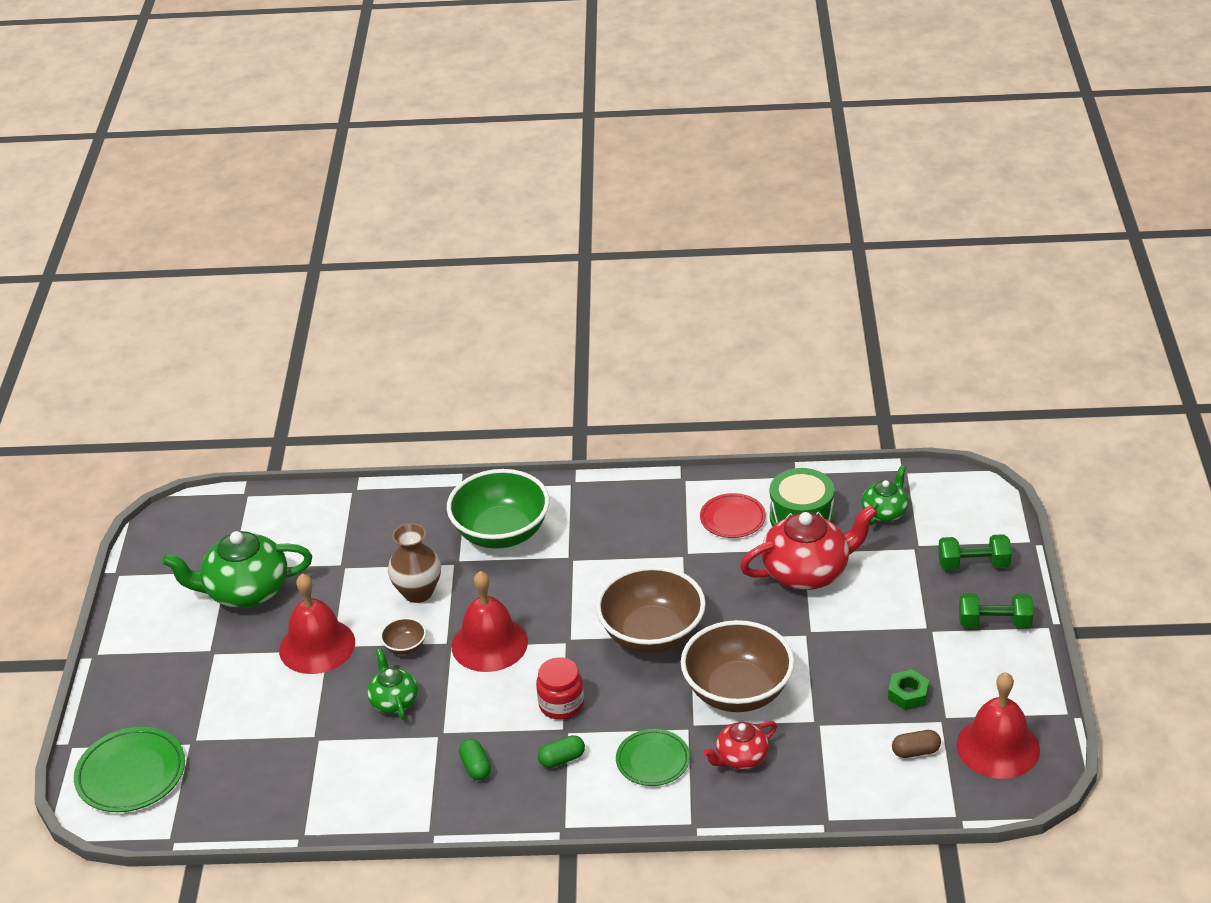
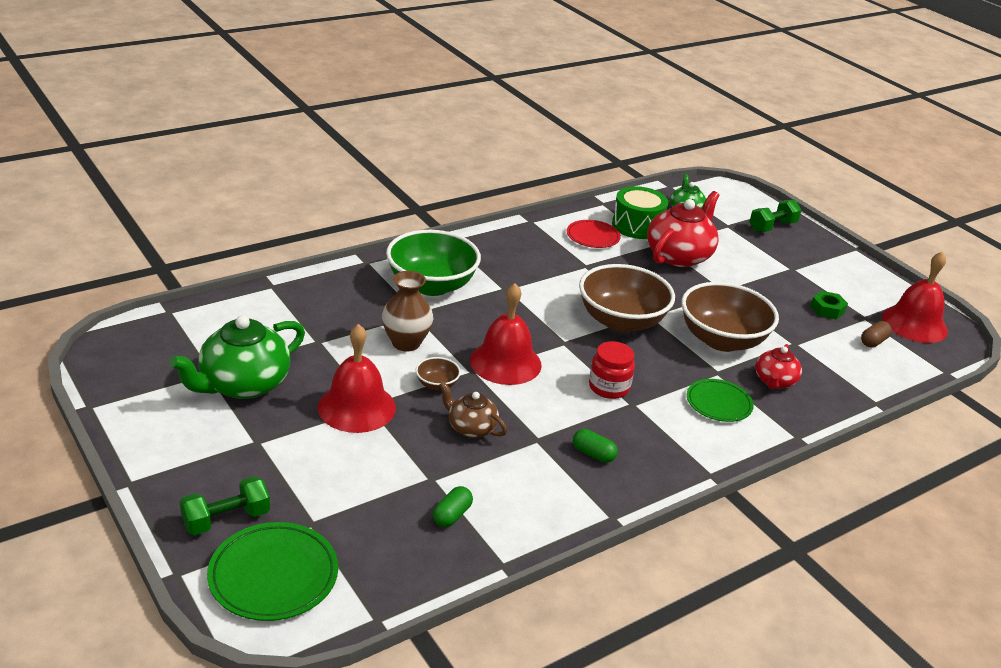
camera: 40 degrees left, 5 degrees down
(394, 701) = (471, 427): green teapot -> brown teapot
(562, 759) = (653, 425): green capsule -> green capsule (452, 515)
(994, 622) = (824, 255): green dumbbell -> green dumbbell (226, 519)

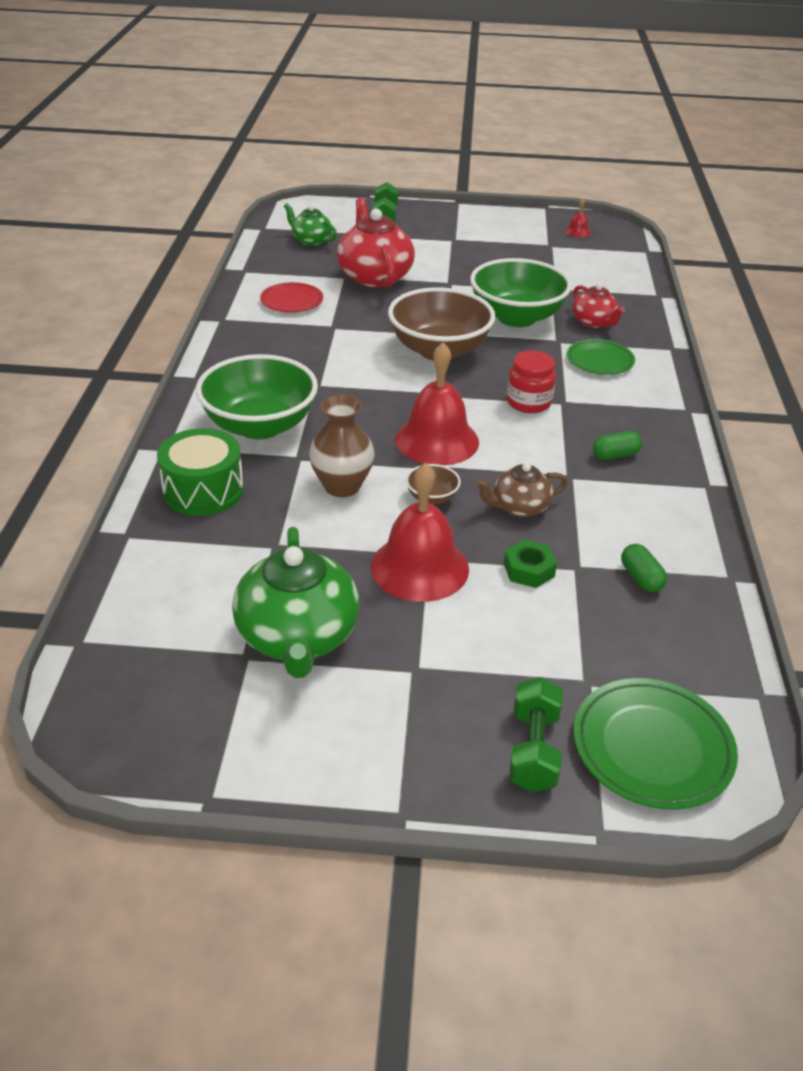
camera: 50 degrees left, 5 degrees up
(637, 226) = (303, 272): green drum -> green drum (203, 490)
(721, 340) = (516, 317): brown bowl -> green bowl
(827, 309) = (524, 254): green nut -> green nut (529, 570)
(873, 341) = (583, 257): brown capsule -> none
(914, 324) = (577, 231): red bell -> red bell, size x0.43

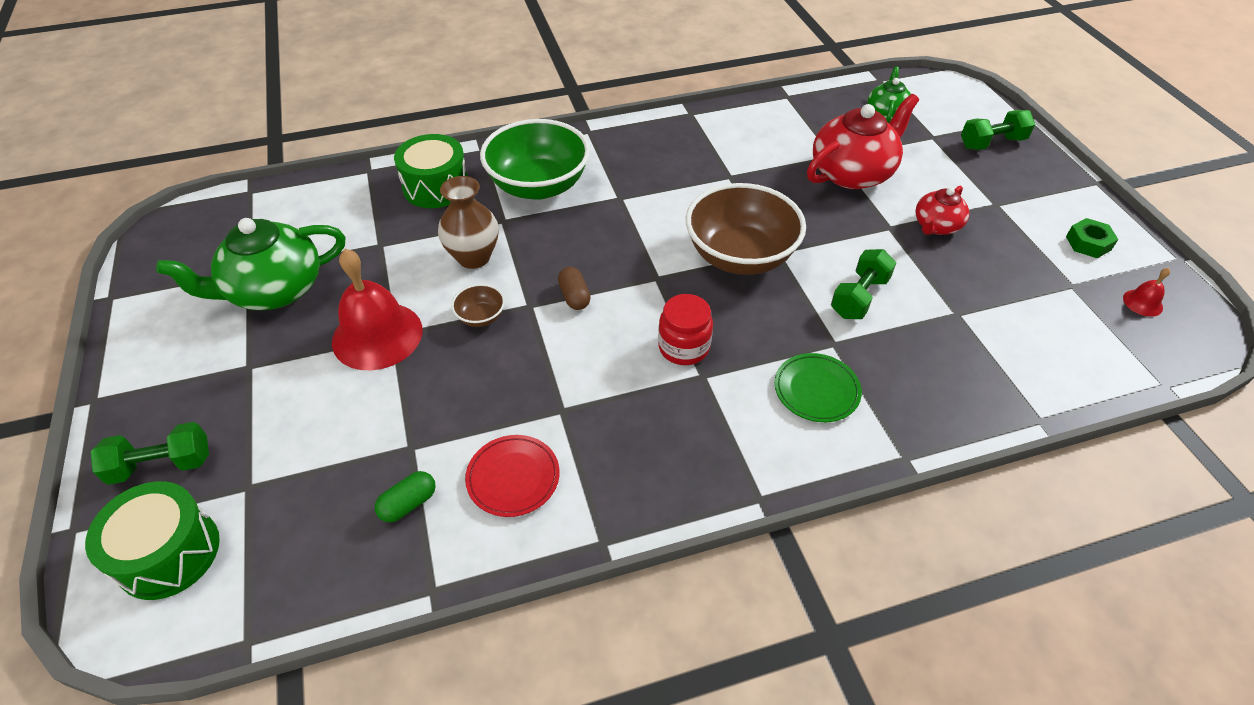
camera: 70 degrees right, 10 degrees up
(292, 301) = (755, 139): red plate -> red plate (513, 478)
(437, 440) = (574, 296): red bell -> brown capsule
(516, 317) = (859, 297): green bowl -> green dumbbell
(519, 507) = (491, 381): brown teapot -> none
(529, 570) = (395, 411): green nut -> green nut (1088, 243)
(594, 322) = (906, 367): red teapot -> red teapot (936, 226)
(615, 455) = (621, 442): green capsule -> none
(652, 747) = (168, 553): green plate -> green drum

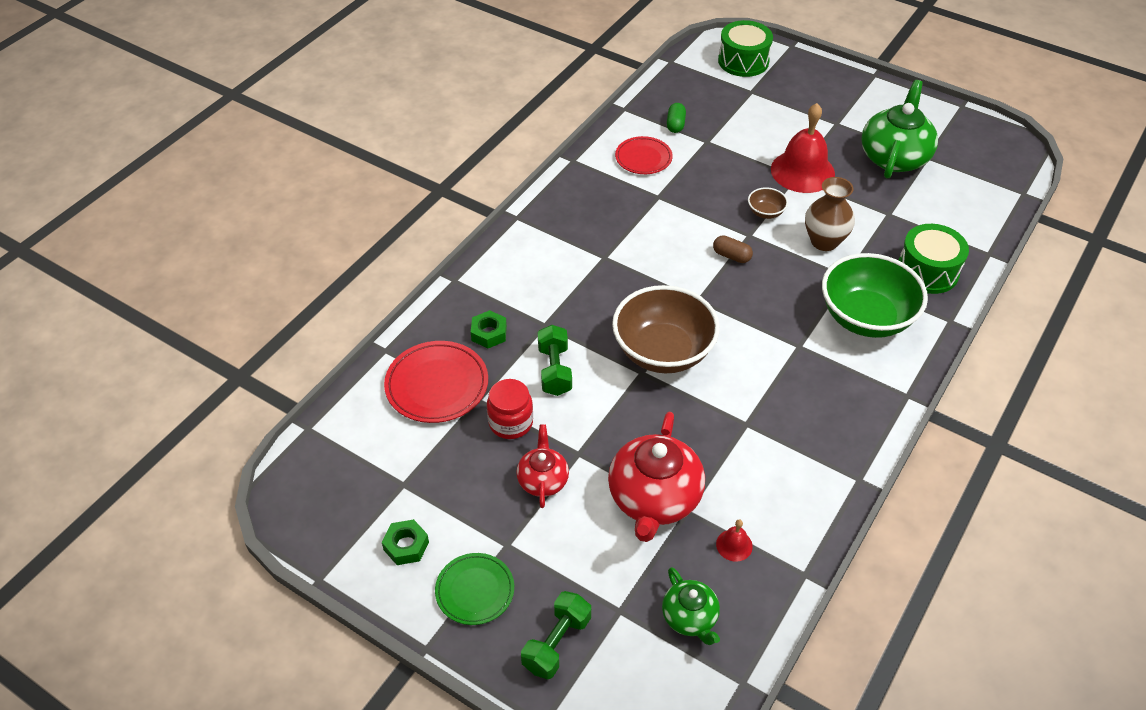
camera: 140 degrees right, 0 degrees up
(162, 465) = (799, 77): green dumbbell -> none
(683, 347) = (632, 266): red jar -> red jar (511, 423)
(816, 390) = (532, 288): green plate -> green plate (475, 591)
(903, 369) = (489, 333): none -> green nut
(995, 349) = (437, 385): none -> red plate
(1142, 302) = (341, 501): red bell -> red bell (734, 545)

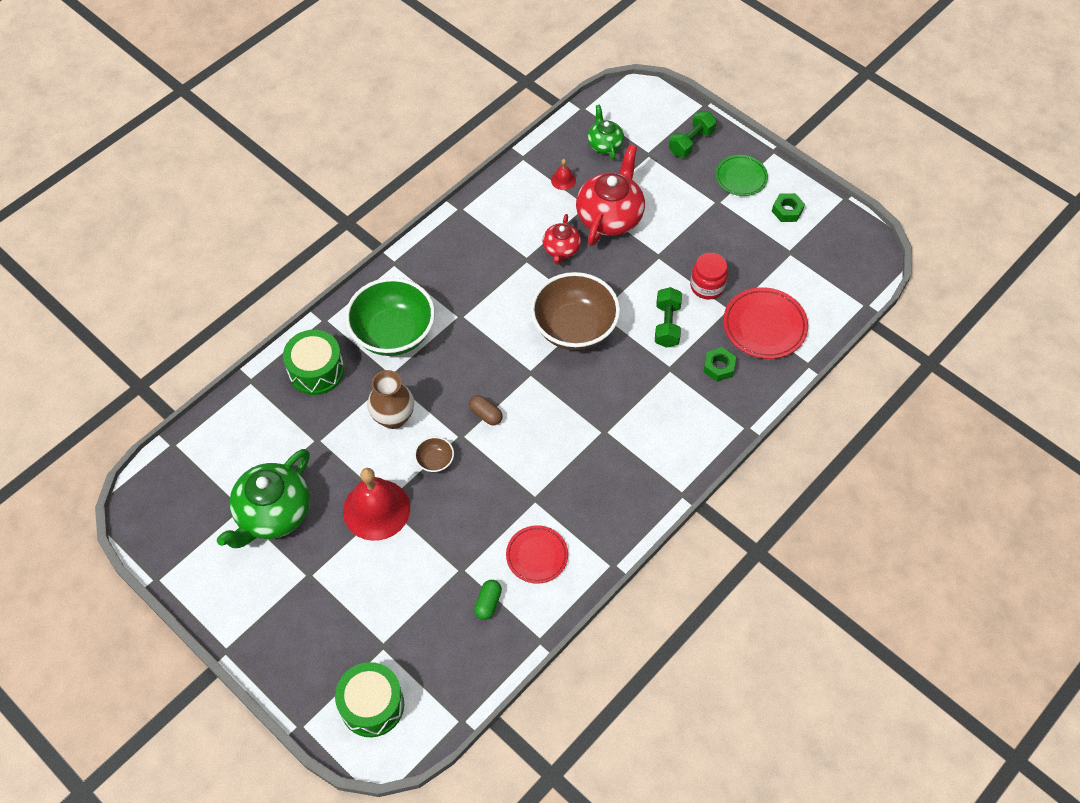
camera: 170 degrees left, 10 degrees up
(543, 480) = (687, 240): red teapot -> red teapot (561, 249)

